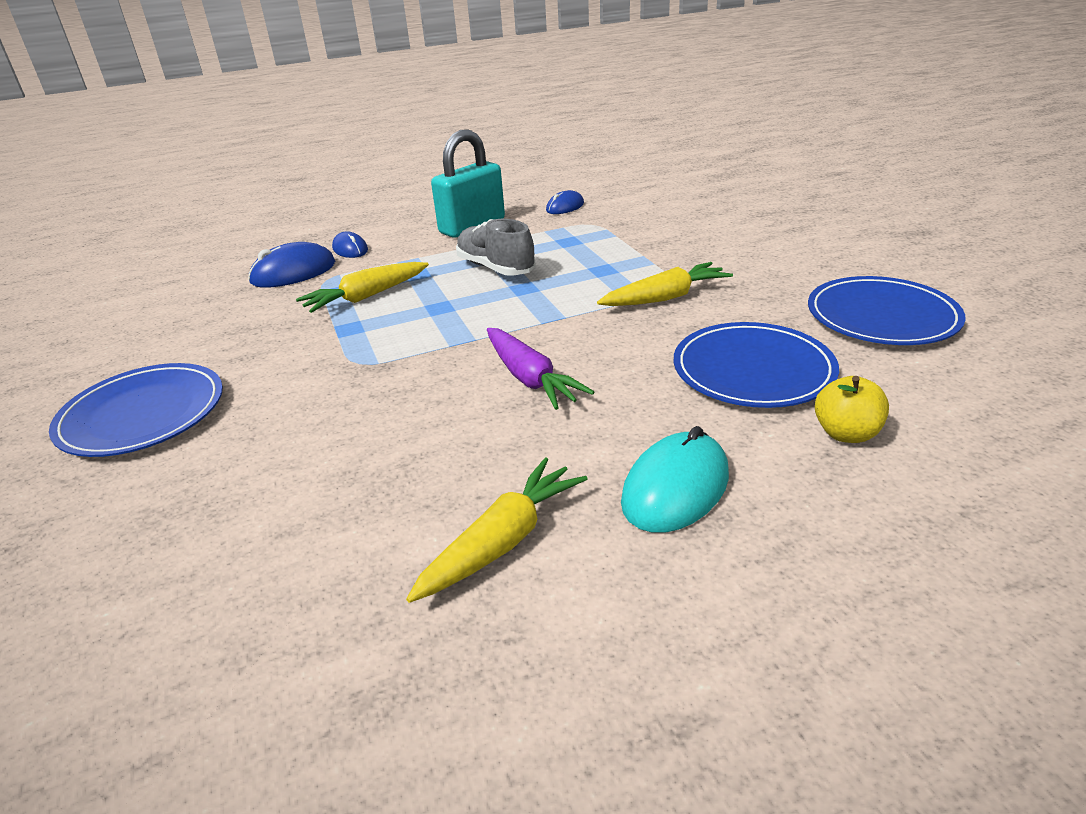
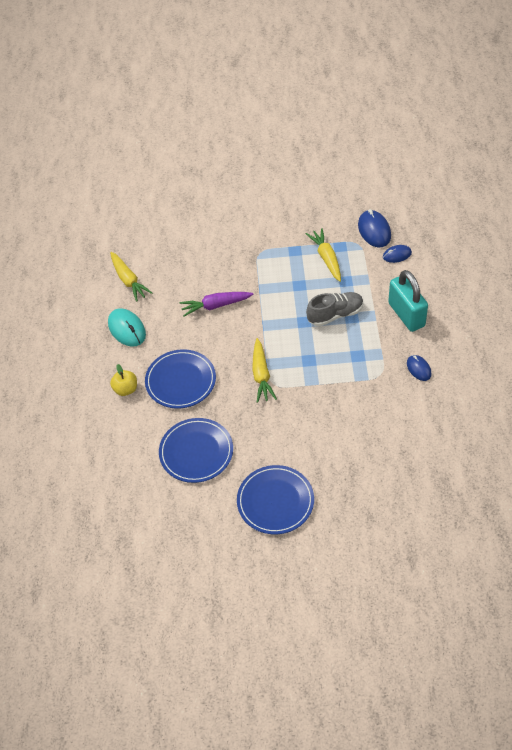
camera: 110 degrees right, 20 degrees up
(142, 414) = (254, 189): blue plate -> blue plate (275, 501)

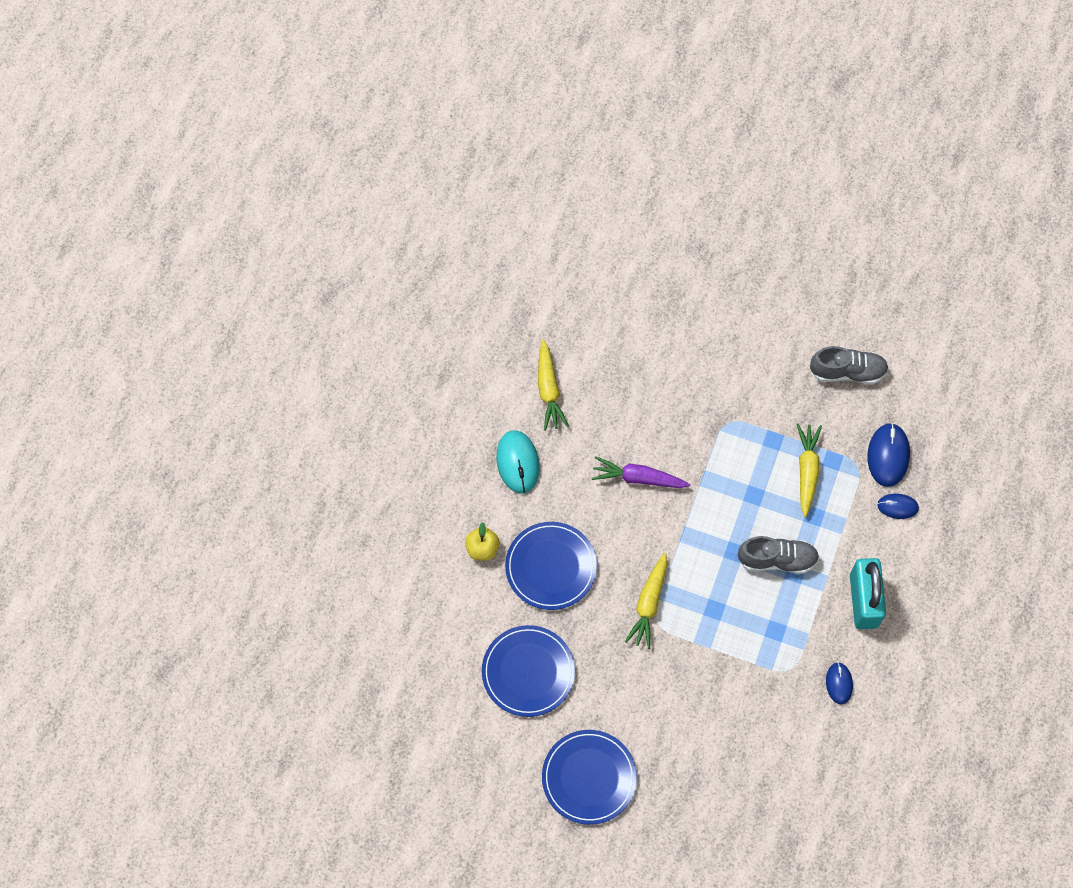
camera: 20 degrees right, 15 degrees up
(322, 197) = (847, 371): none -> grey shoe

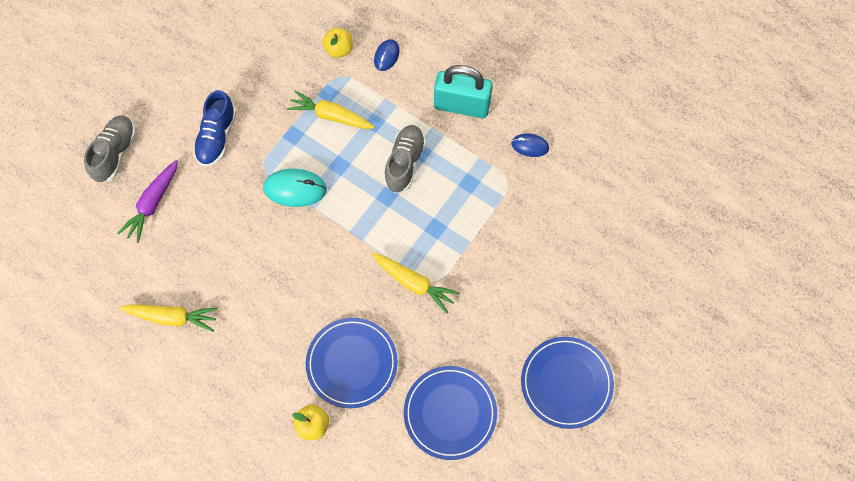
camera: 75 degrees left, 0 degrees up
(517, 462) = (236, 367): turquoise mouse -> turquoise mouse (295, 189)
(638, 478) = (290, 259): purple carrot -> purple carrot (153, 204)
(746, 368) = (217, 137): none -> blue shoe
(847, 371) = (251, 58): grey shoe -> grey shoe (115, 153)
(888, 456) = (339, 50): blue mouse -> yellow apple

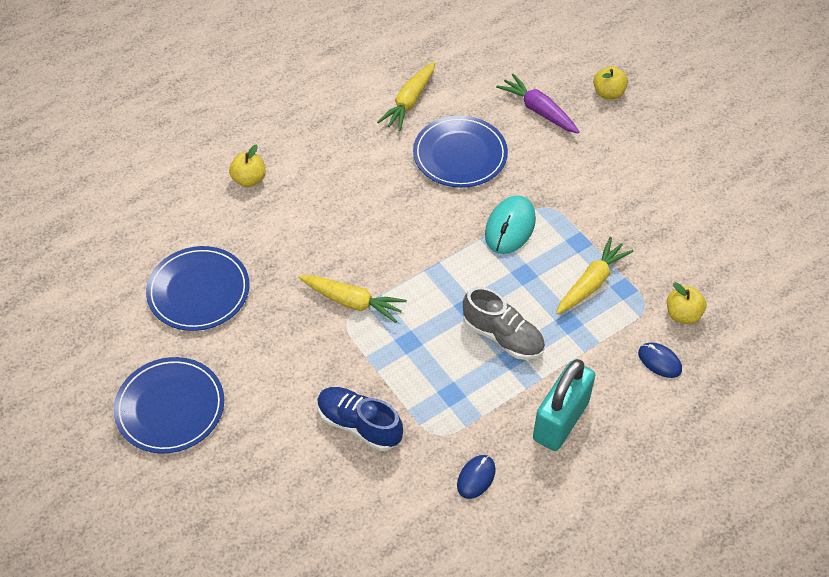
camera: 110 degrees right, 15 degrees down
(115, 153) = (608, 93): grey shoe -> yellow apple
(217, 137) = (599, 176): blue shoe -> blue shoe (359, 425)
(352, 363) = (293, 225): blue plate -> blue plate (460, 155)
(414, 283) = (352, 302): yellow carrot -> yellow carrot turned 120 degrees counterclockwise

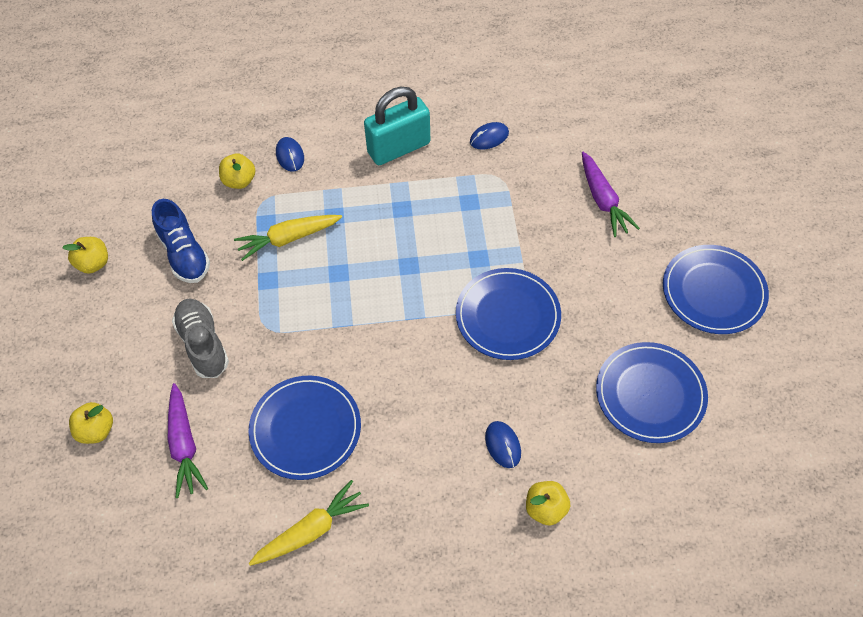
camera: 150 degrees left, 5 degrees up
(303, 205) = (503, 445): none -> blue mouse
(318, 457) = (603, 200): none -> purple carrot
(352, 302) = (508, 316): yellow carrot -> blue plate
(359, 425) = (557, 210): blue shoe -> blue shoe (184, 254)
(503, 336) = (396, 227): grey shoe -> grey shoe (203, 344)
(510, 227) = (317, 323): turquoise mouse -> none
(732, 192) = (93, 263): none -> yellow apple

